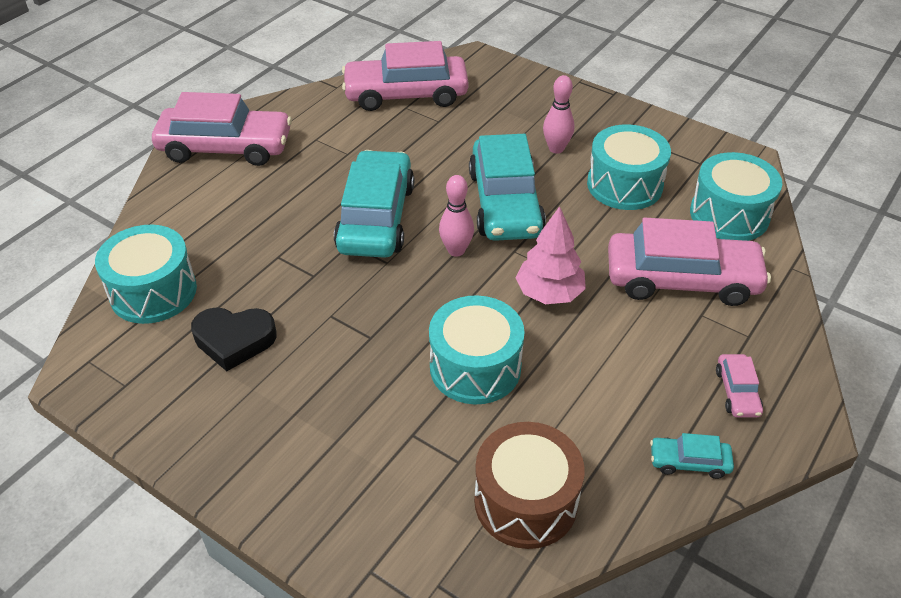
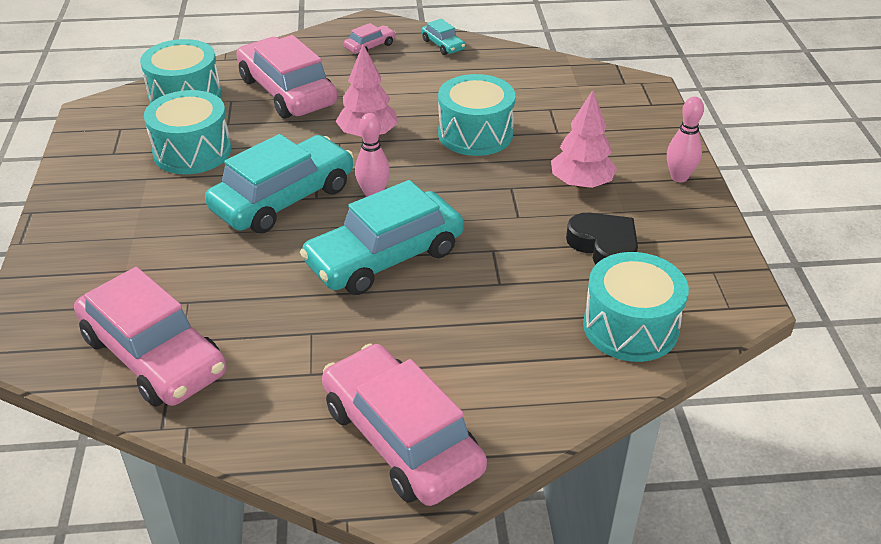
camera: 130 degrees left, 5 degrees down
(319, 388) = (581, 183): none -> pink tree
(525, 501) = (541, 79): brown drum -> none
(556, 148) = (169, 206): pink bowling pin -> pink bowling pin (679, 177)

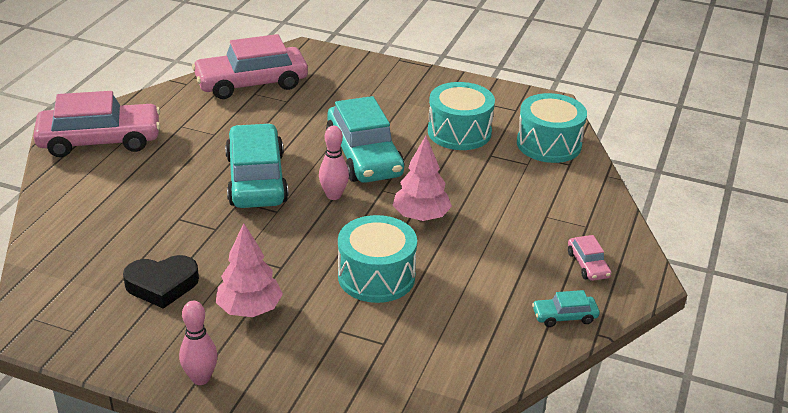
camera: 115 degrees right, 5 degrees down
(287, 91) = (524, 194): pink car -> none
(630, 327) = (74, 259): turquoise drum -> none

